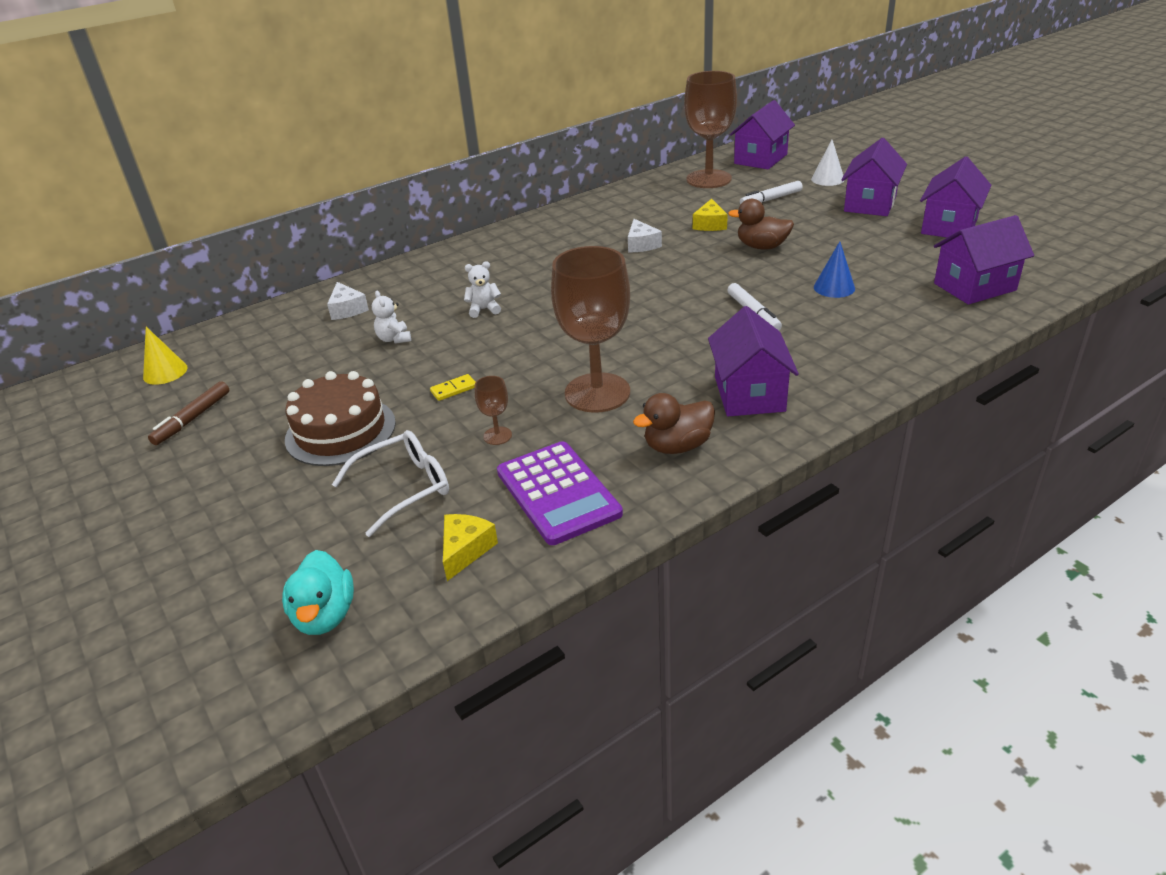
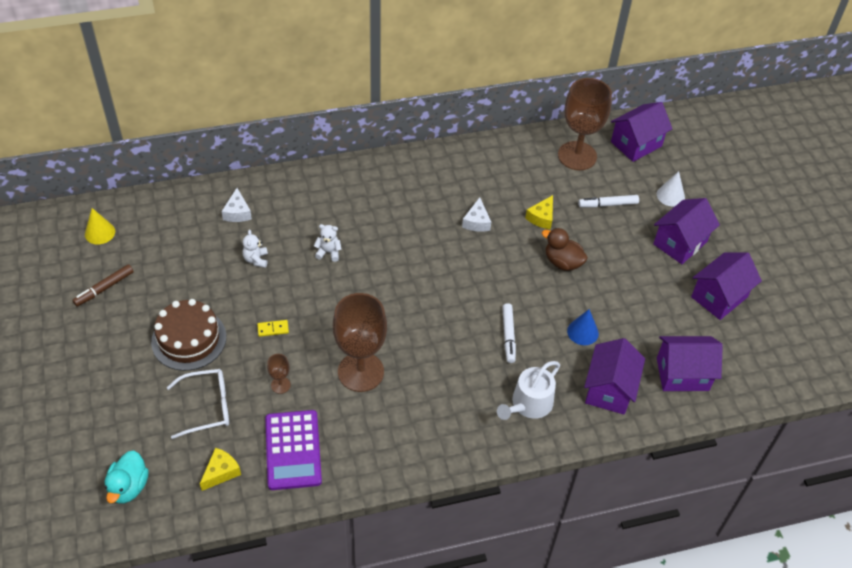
camera: 15 degrees right, 15 degrees up
(677, 446) = (383, 442): brown duck -> none
(749, 394) = (455, 415): purple house -> purple house (609, 389)
(829, 359) = (529, 404): none -> white watering can

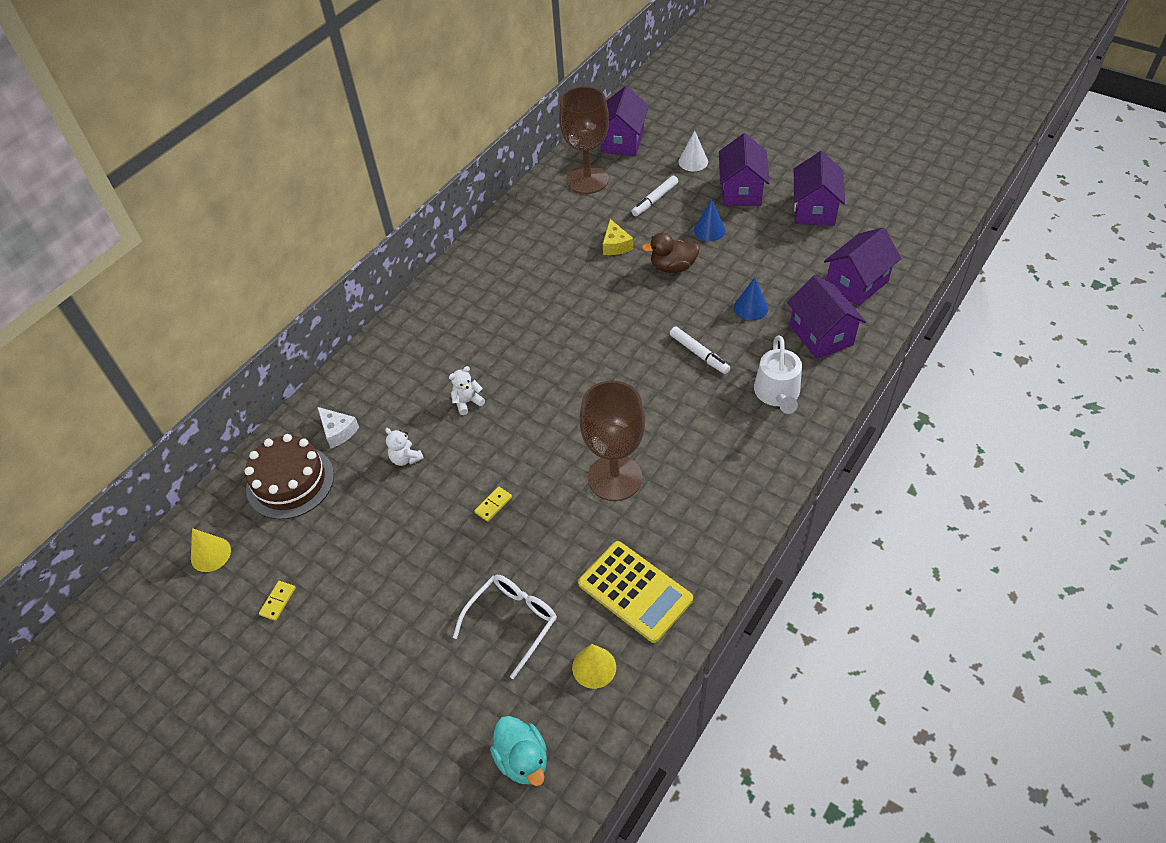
camera: 35 degrees left, 0 degrees up
(104, 288) = (278, 601): brown marker -> yellow domino
(189, 339) = (422, 578): brown cake -> brown cake (290, 482)
(221, 472) = (594, 667): yellow cheese -> yellow cone
(280, 385) = (558, 546): brown goblet -> none
(293, 450) = (635, 591): purple calculator -> yellow calculator
(476, 222) = (567, 285): white cheese -> none
(621, 255) = (709, 230): none -> blue cone

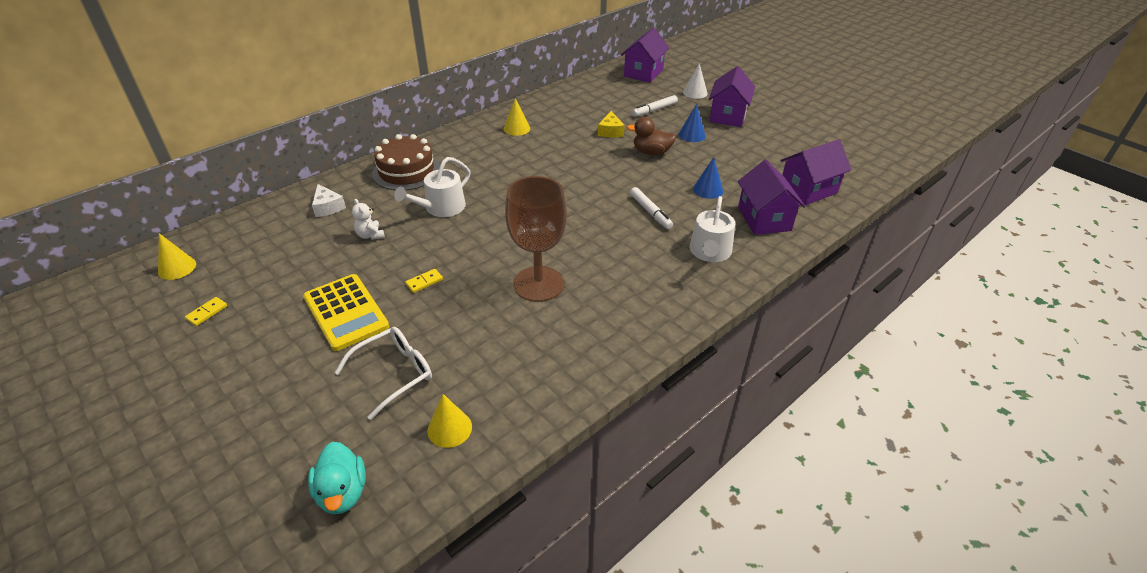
camera: 10 degrees right, 10 degrees down
(290, 482) = (270, 232): brown cake -> brown cake (406, 171)
(467, 402) = (441, 208): white teddy bear -> white watering can
(505, 265) = (517, 128): none -> yellow cone
(587, 180) = (605, 90): brown goblet -> none
(635, 591) = (517, 375): yellow calculator -> yellow calculator (346, 312)
(814, 209) = (786, 137): purple house -> none

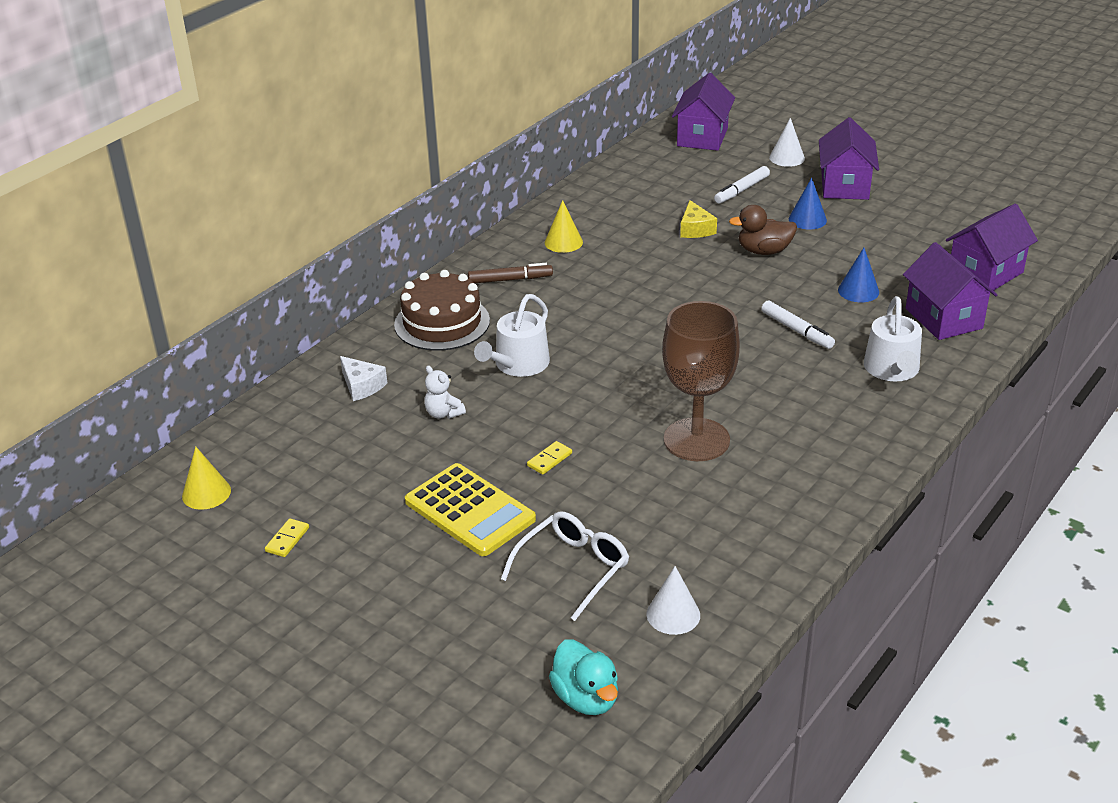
camera: 10 degrees left, 5 degrees down
(449, 428) = (673, 614): yellow cone -> white cone
(468, 148) = (510, 280): none -> brown marker

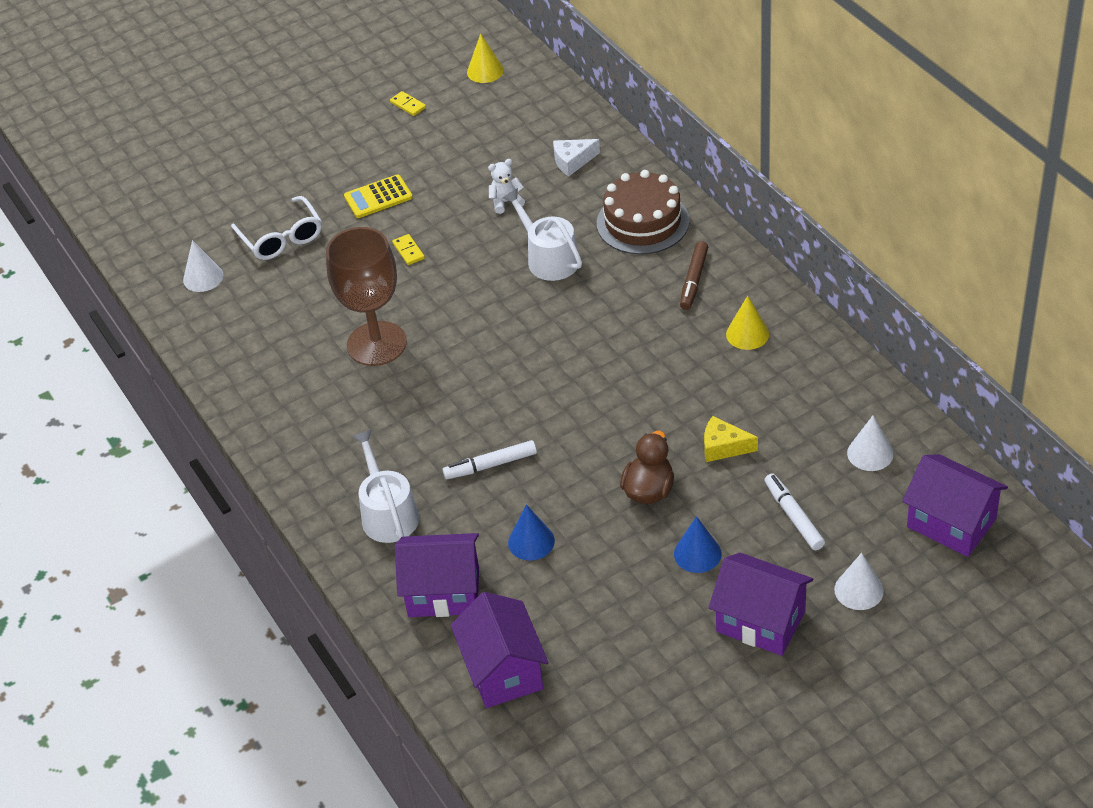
camera: 115 degrees right, 10 degrees up
(469, 510) = (378, 197): yellow calculator -> yellow calculator, size x0.64
(586, 698) = (165, 219): turquoise duck -> none
(659, 173) = (870, 453): none -> white cone
(892, 370) = (387, 513): white watering can -> white watering can turned 45 degrees clockwise

